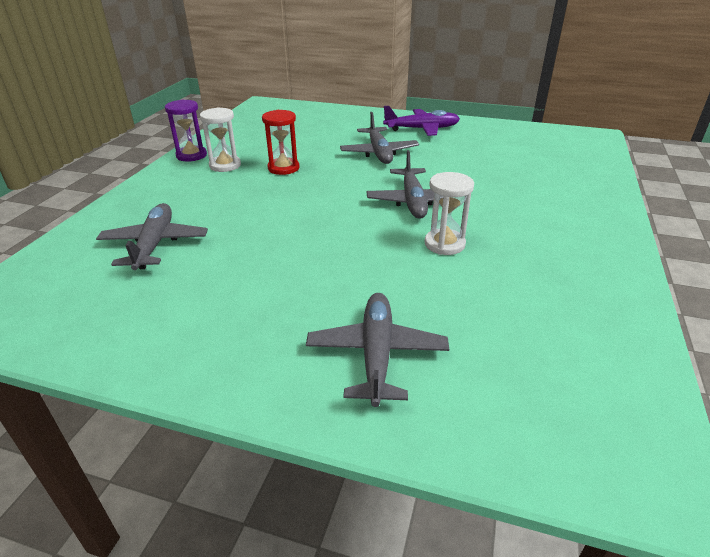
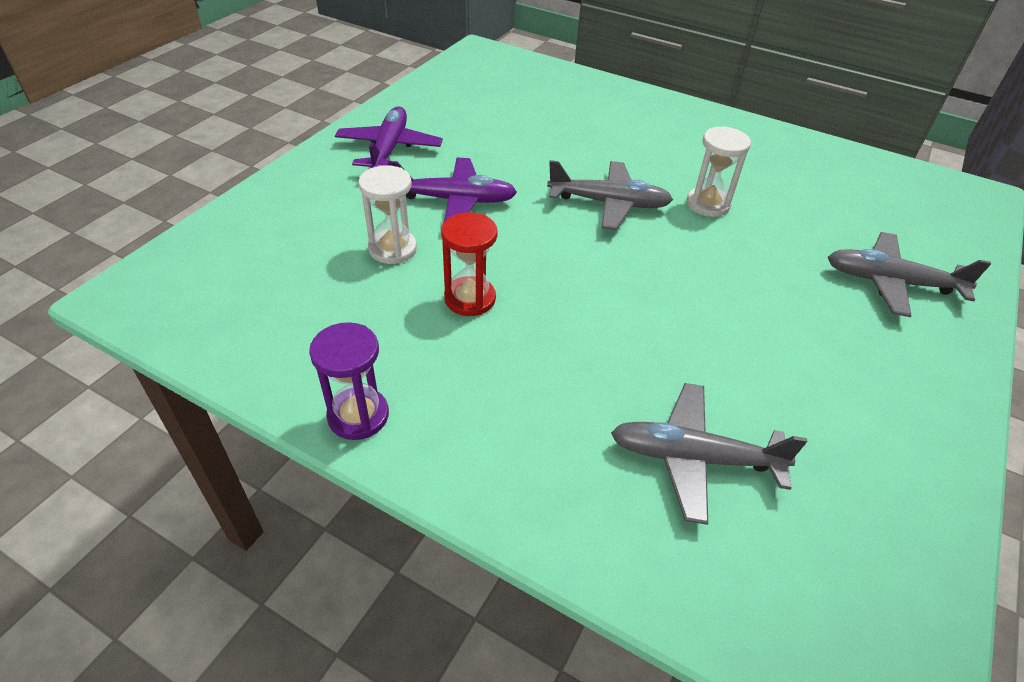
camera: 80 degrees left, 10 degrees up
(225, 165) = (429, 368): white hourglass -> white hourglass (392, 249)
(379, 153) = (455, 200): grey plane -> purple plane

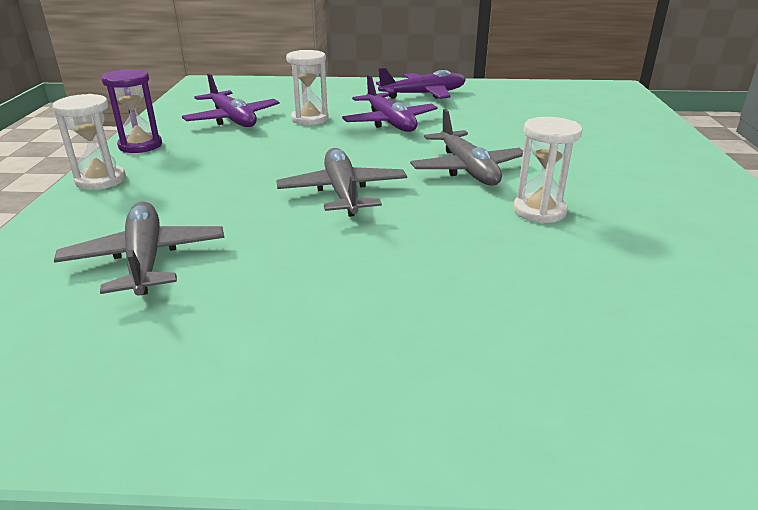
camera: 65 degrees right, 15 degrees down
(331, 309) = (232, 119): none -> purple plane
(459, 472) = (101, 180): none -> white hourglass
(470, 298) = (278, 149): red hourglass -> none
(891, 282) = (552, 354): grey plane -> grey plane (343, 192)

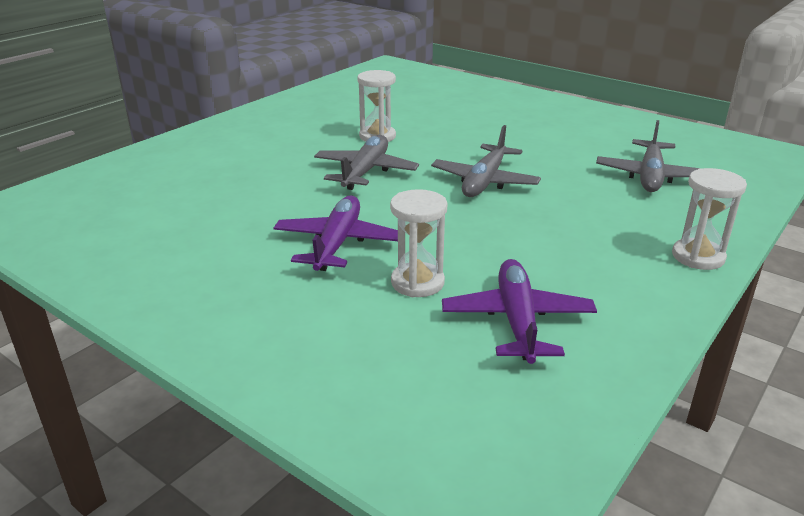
camera: 145 degrees left, 0 degrees up
(140, 145) = (658, 302): purple hourglass -> none
(424, 94) = (207, 283): purple plane -> none

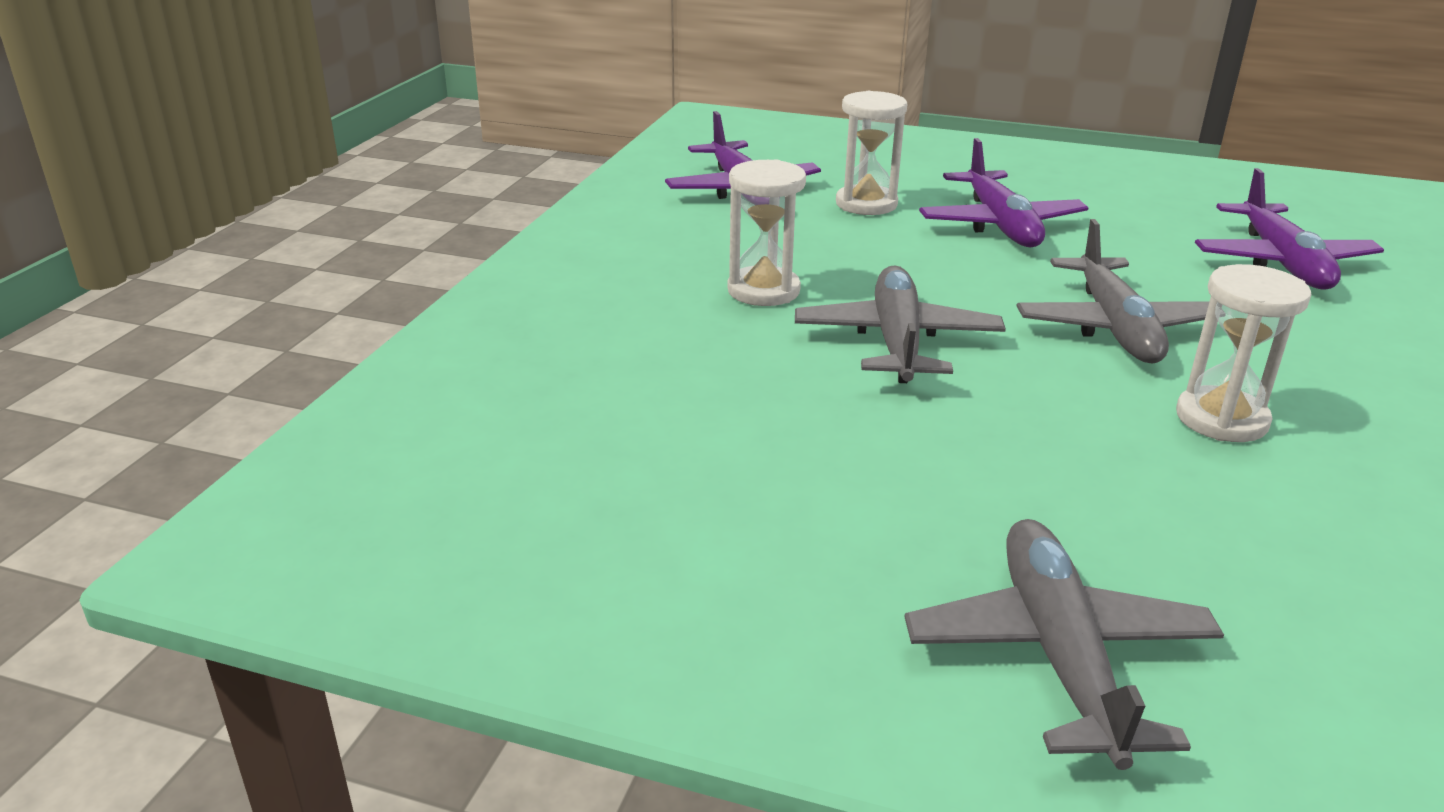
camera: 160 degrees right, 0 degrees up
(210, 189) = (1281, 262): none -> purple plane
(650, 176) = (591, 406): grey plane -> grey plane (1059, 654)
(698, 257) = (538, 272): white hourglass -> white hourglass (763, 290)

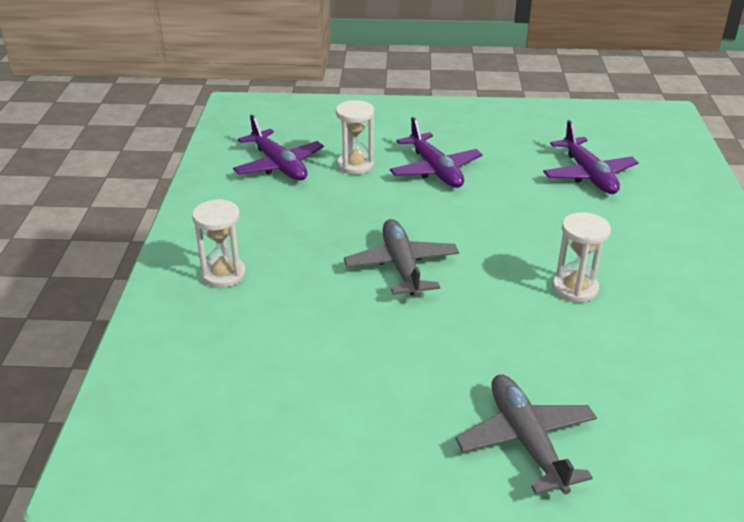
camera: 15 degrees left, 5 degrees up
(763, 290) = (317, 242): white hourglass -> white hourglass (223, 274)
(1114, 327) = (512, 236): grey plane -> none

